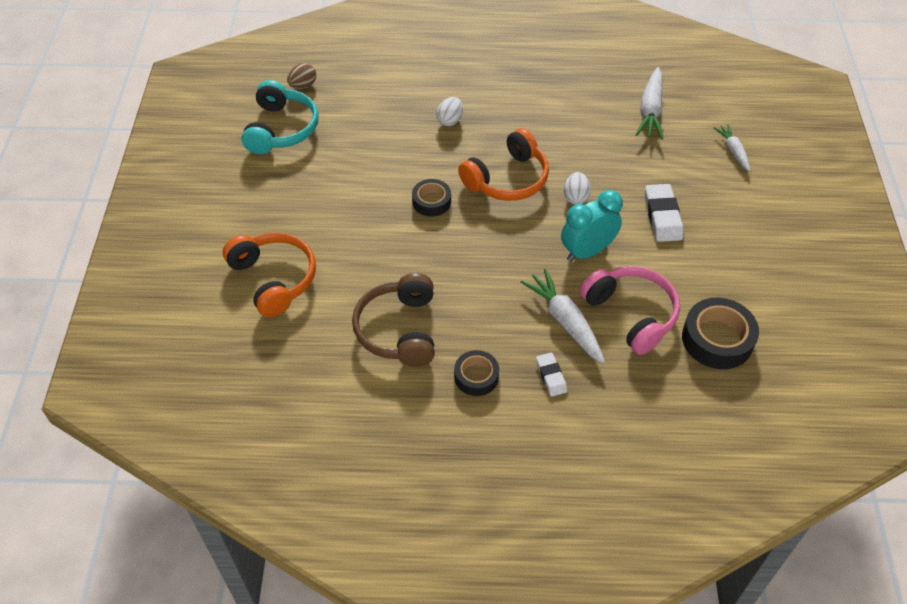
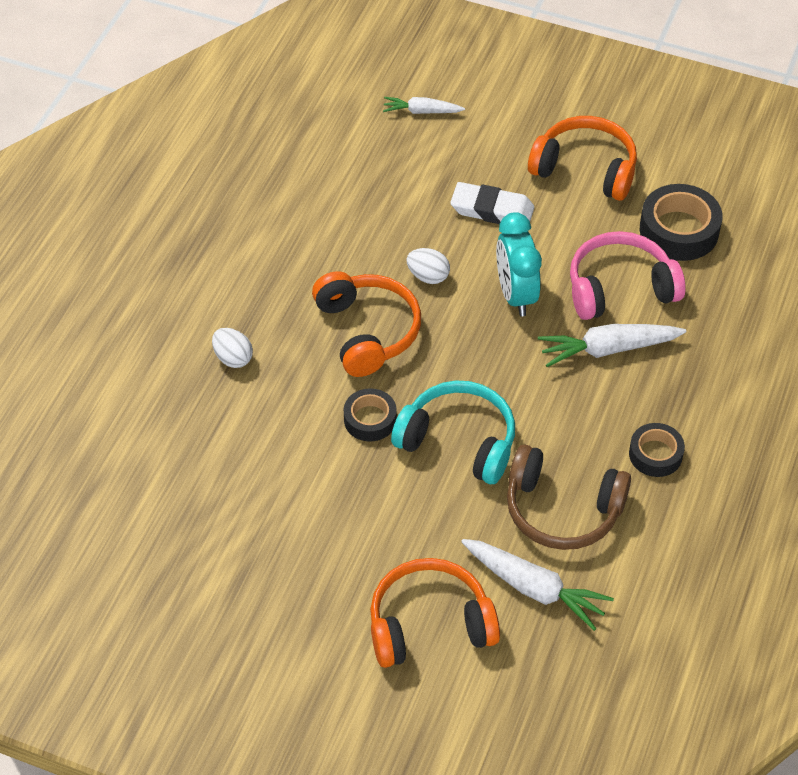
camera: 70 degrees left, 0 degrees up
(281, 129) = (149, 554): turquoise headphones -> turquoise headphones (459, 441)
(303, 86) = (71, 507): brown egg -> none
(551, 376) = (678, 386): white eraser -> none
(650, 110) = (319, 157): white carrot -> white carrot (534, 588)
(743, 262) = (585, 169): none -> orange headphones

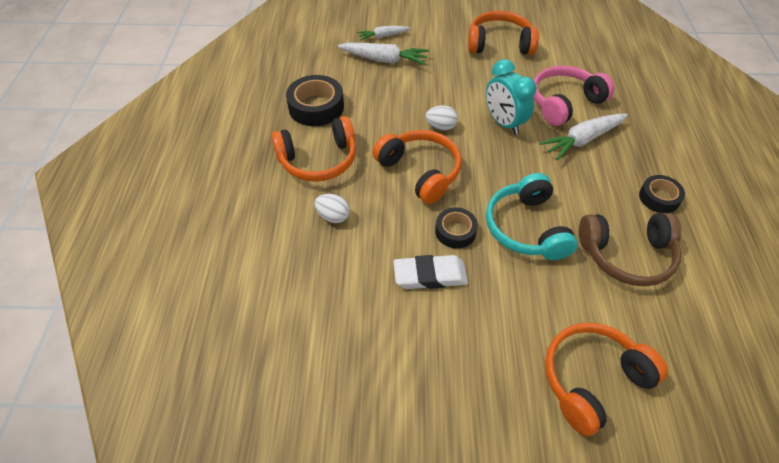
camera: 20 degrees left, 0 degrees up
(247, 279) = (318, 160): none -> orange headphones
(459, 441) = (526, 228): turquoise headphones -> turquoise headphones turned 105 degrees counterclockwise
(492, 209) = (458, 78): white eraser -> white eraser (430, 275)
(534, 588) = (648, 321): white carrot -> white carrot (384, 60)
(679, 230) = (575, 63): black tape -> black tape (316, 107)

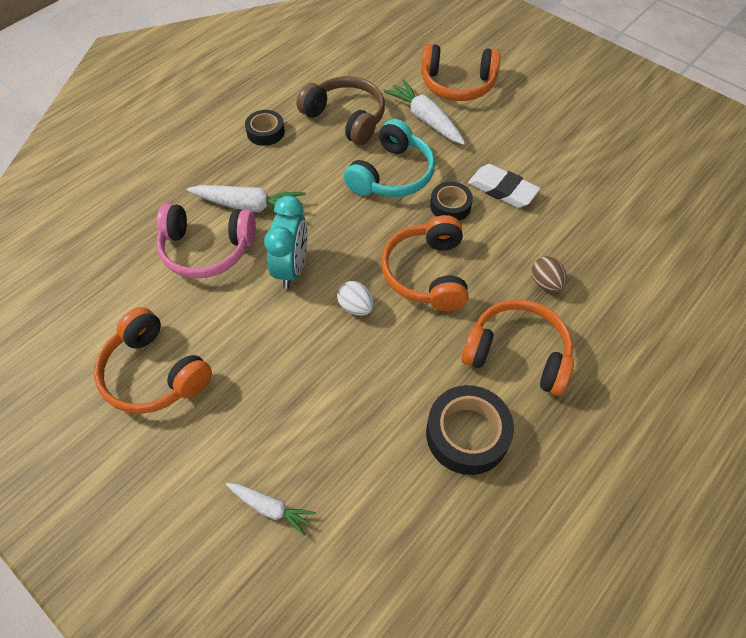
camera: 140 degrees left, 5 degrees up
(333, 216) = (545, 283): white egg -> brown egg
(384, 60) = (315, 456): white carrot -> white carrot (425, 119)

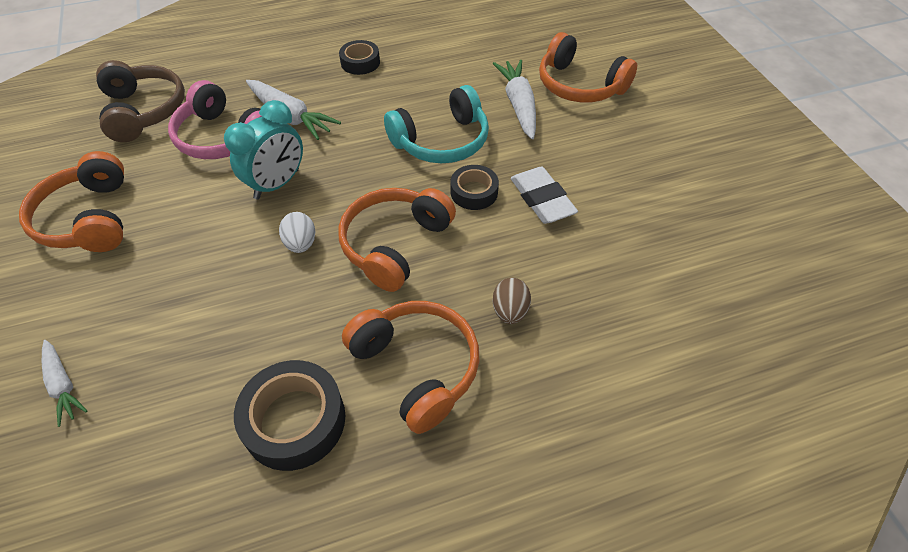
camera: 30 degrees right, 5 degrees down
(346, 118) = (442, 76): brown headphones -> brown headphones (144, 111)

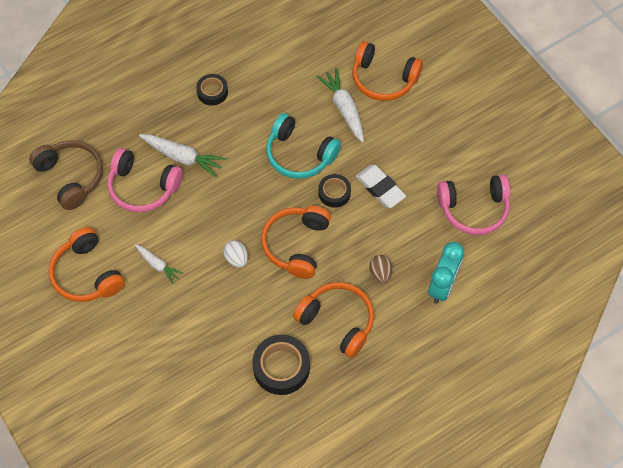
camera: 15 degrees left, 10 degrees up
(63, 385) = (141, 382): white carrot -> white carrot (157, 265)
(277, 184) = (200, 217): turquoise clock -> turquoise clock (442, 286)
(442, 141) = (299, 155): turquoise headphones -> turquoise headphones turned 75 degrees clockwise
(680, 254) = (474, 209): none -> pink headphones

